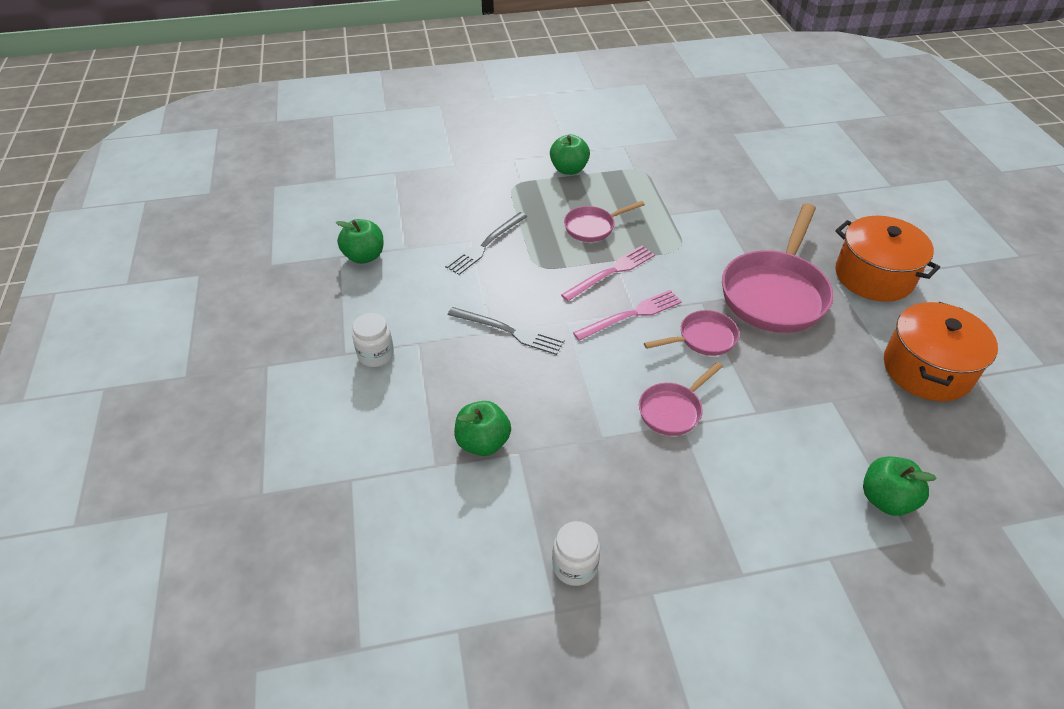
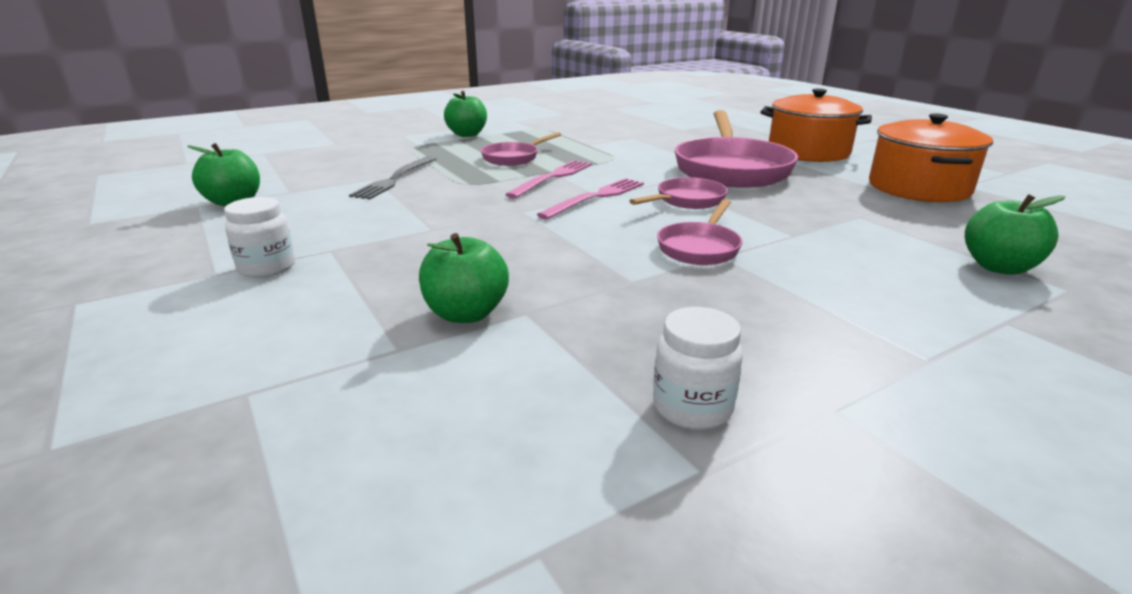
camera: 20 degrees left, 20 degrees down
(509, 331) = (455, 225): grey fork -> none

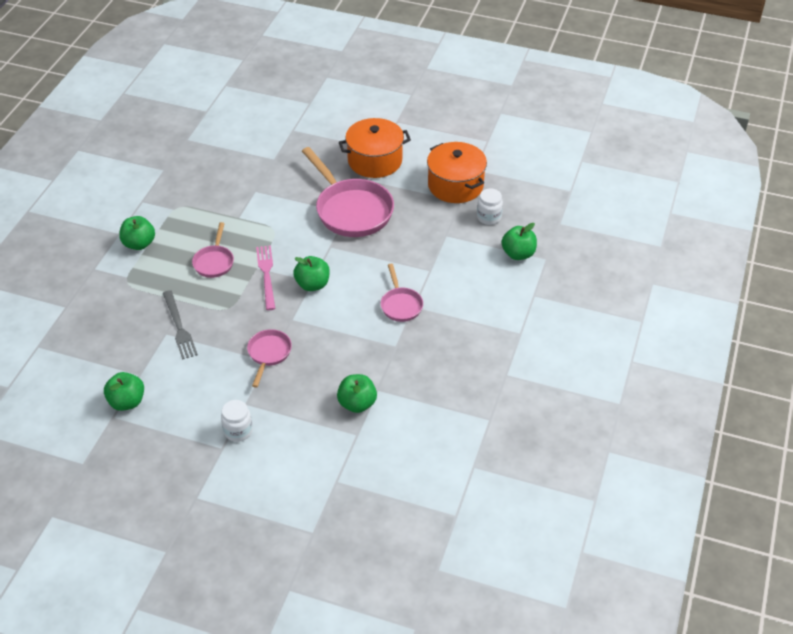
camera: 40 degrees left, 20 degrees up
(596, 197) = (312, 284): pink fork -> green apple
(687, 201) = (359, 262): pink pan -> pink pan (268, 354)
(692, 407) = (469, 399): white jar -> white jar (489, 217)

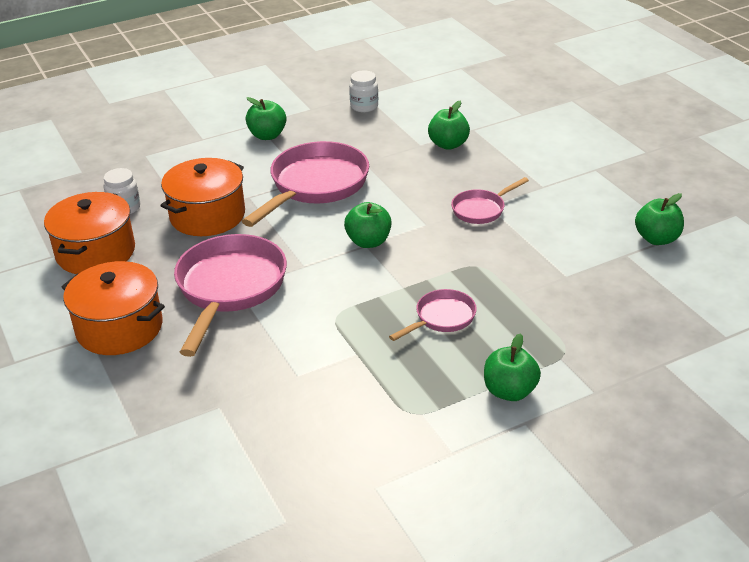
camera: 135 degrees left, 10 degrees down
(179, 327) = (546, 274): grey fork -> none
(238, 431) = (569, 173): white jar -> white jar (364, 106)
(266, 275) = (402, 274): pink fork -> none
(400, 305) = (315, 186): pink pan -> pink pan, size x1.95
(433, 243) = (207, 215): none -> orange pot
(518, 254) = (158, 169): green apple -> green apple (267, 135)

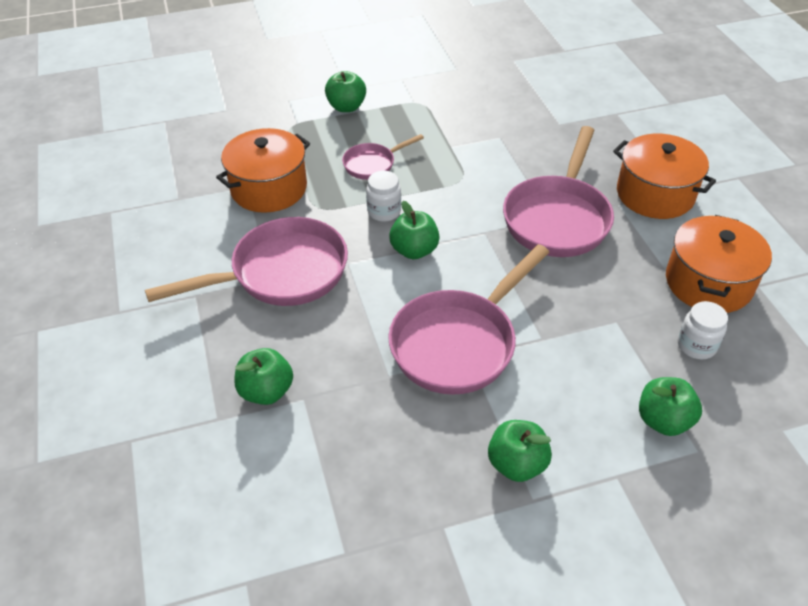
camera: 170 degrees left, 10 degrees up
(207, 215) = (590, 316): orange pot -> orange pot (269, 188)
(364, 106) = (355, 514): white jar -> white jar (384, 212)
(481, 209) = (281, 273): pink pan -> pink pan, size x1.95
(657, 239) = (136, 210): green apple -> green apple (663, 420)

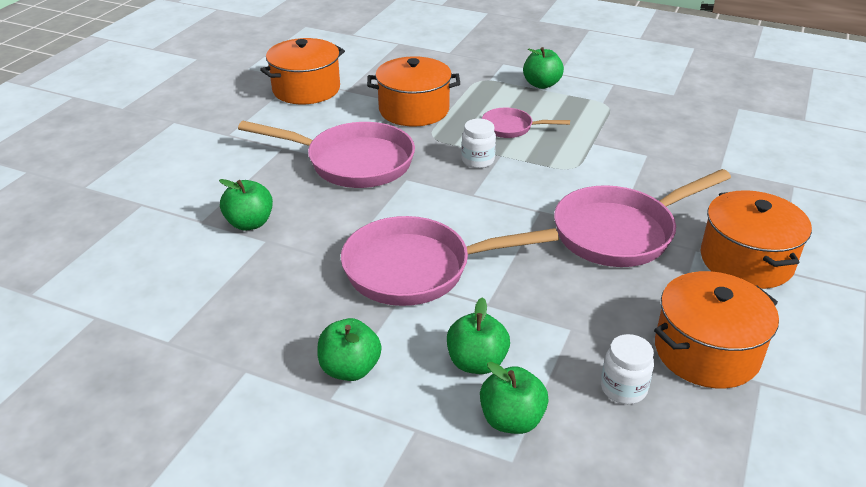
camera: 40 degrees right, 10 degrees down
(135, 218) = (306, 89): none -> orange pot
(414, 250) = (466, 195): green apple -> green apple (476, 363)

